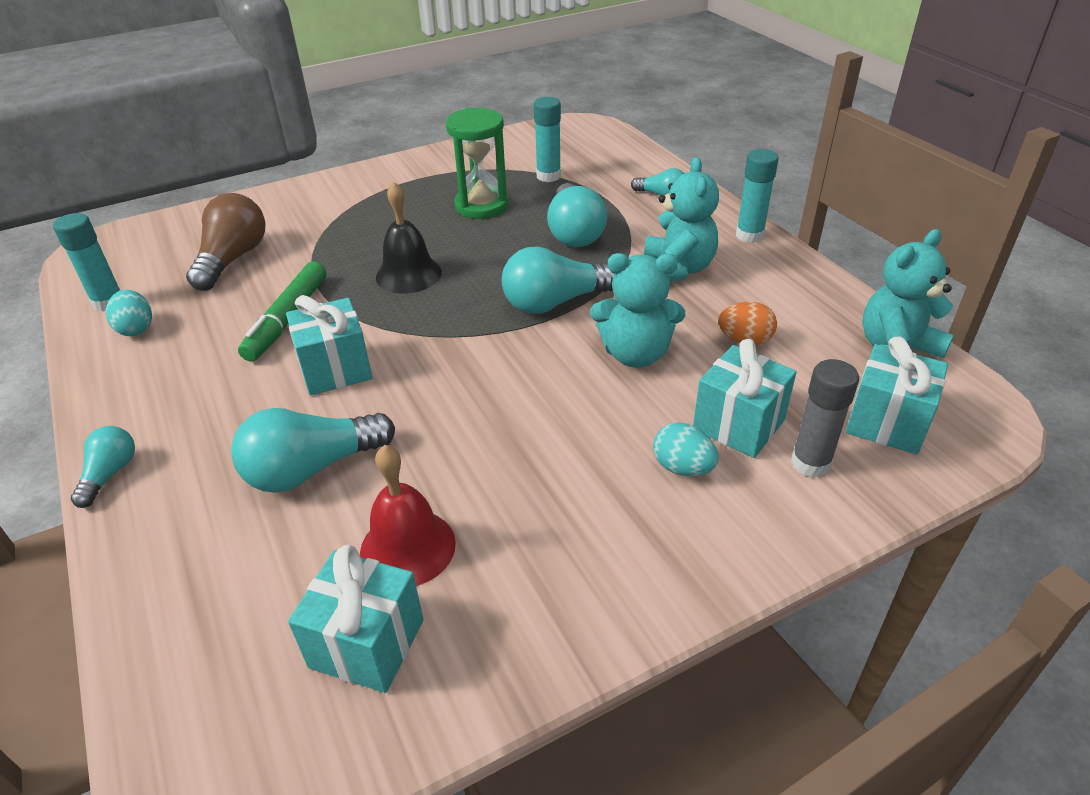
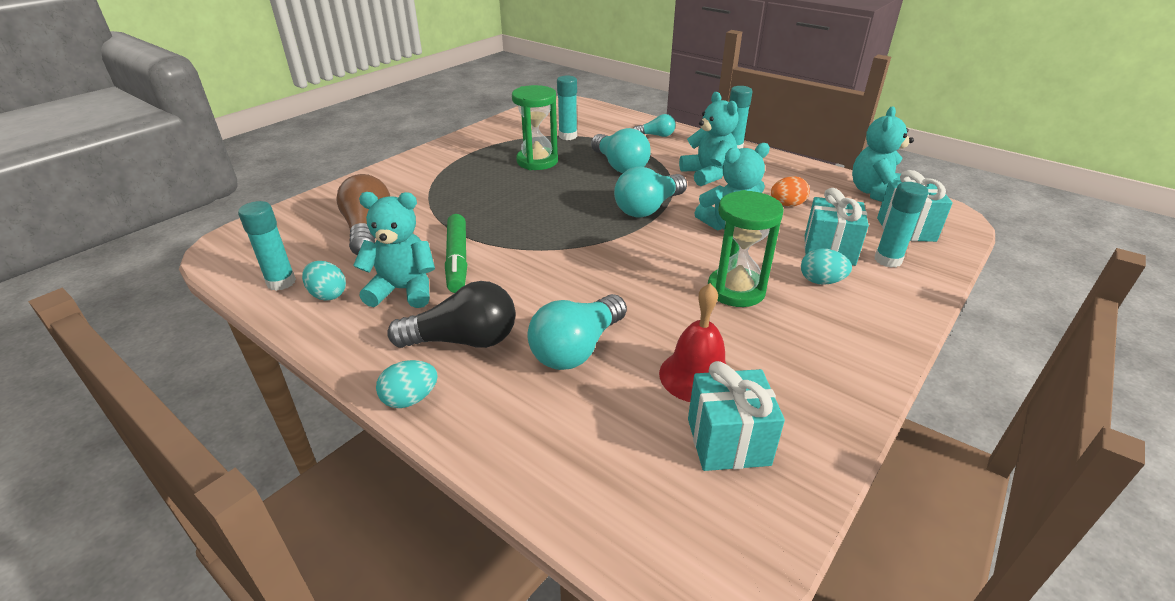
camera: 25 degrees left, 5 degrees down
(110, 474) = (410, 399): turquoise light bulb -> turquoise egg
(206, 343) = (403, 290): none -> turquoise teddy bear
(212, 421) = (464, 340): none -> black light bulb
(335, 369) = (530, 283): turquoise gift -> none
(408, 274) = (525, 212): black bell -> none
(559, 448) = (736, 290): none -> green hourglass
(810, 463) = (888, 260): grey glue stick -> turquoise glue stick

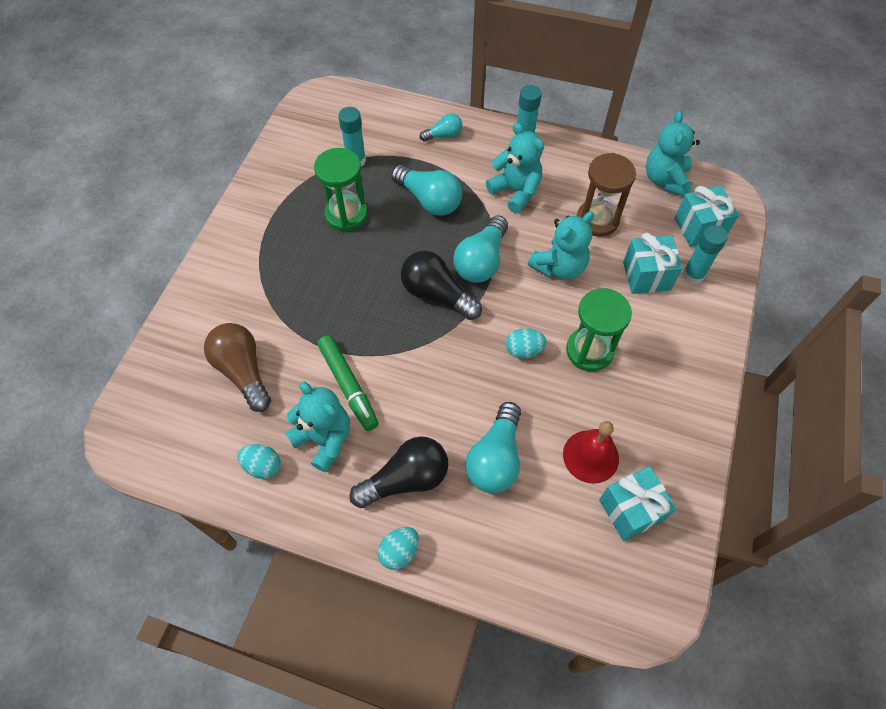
camera: 20 degrees left, 25 degrees up
(281, 282) = (210, 465): turquoise glue stick -> none
(403, 290) = (324, 439): turquoise teddy bear -> turquoise teddy bear turned 60 degrees clockwise
(589, 220) = (437, 294): none -> black light bulb
(787, 205) = (597, 220): orange egg -> brown hourglass
(821, 281) = (649, 319): turquoise egg -> turquoise egg (524, 350)

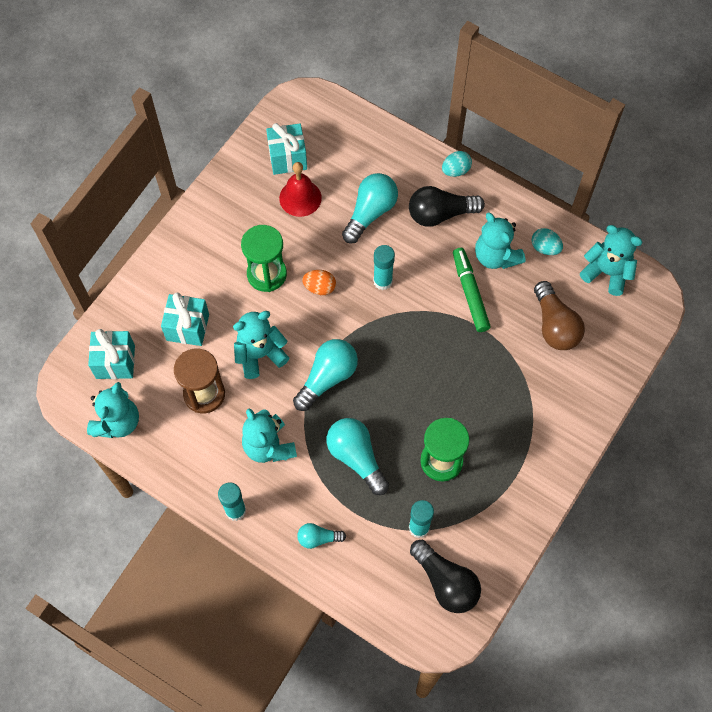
camera: 165 degrees left, 5 degrees up
(181, 452) = (607, 272): none -> turquoise teddy bear
(437, 294) = (377, 355): black light bulb -> black light bulb (446, 582)
(524, 350) = (319, 287): turquoise egg -> orange egg
(693, 275) = (147, 318): turquoise glue stick -> turquoise glue stick (382, 281)

